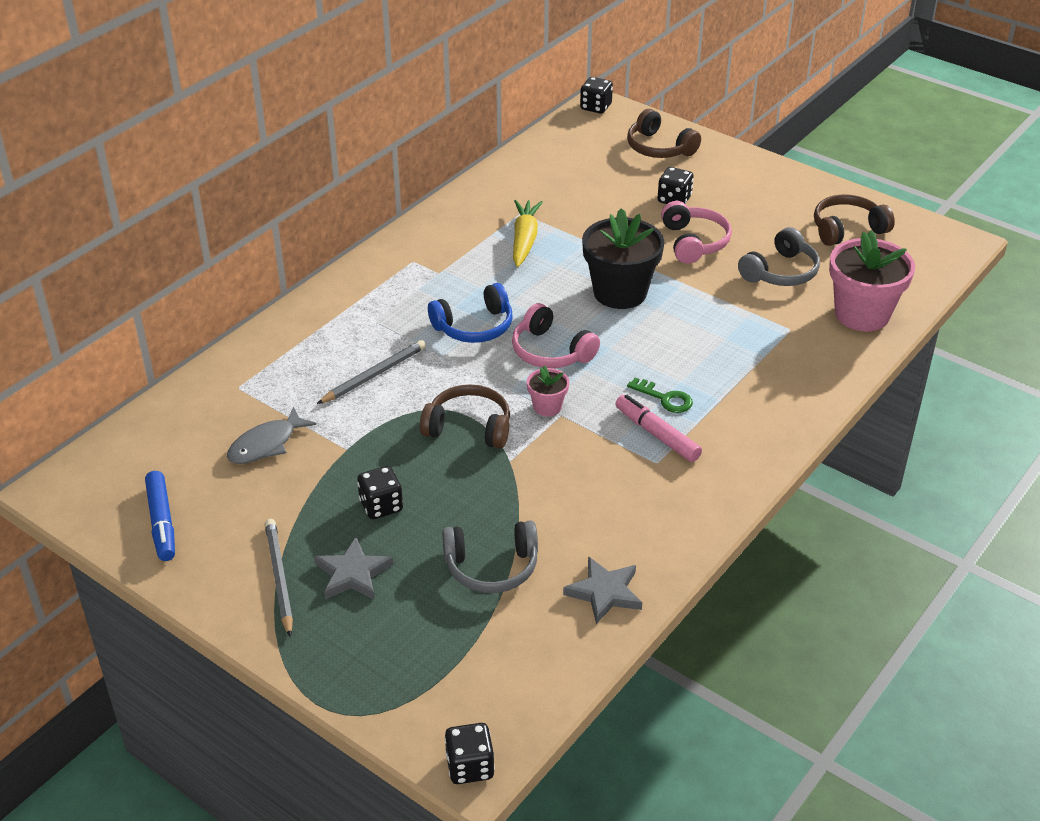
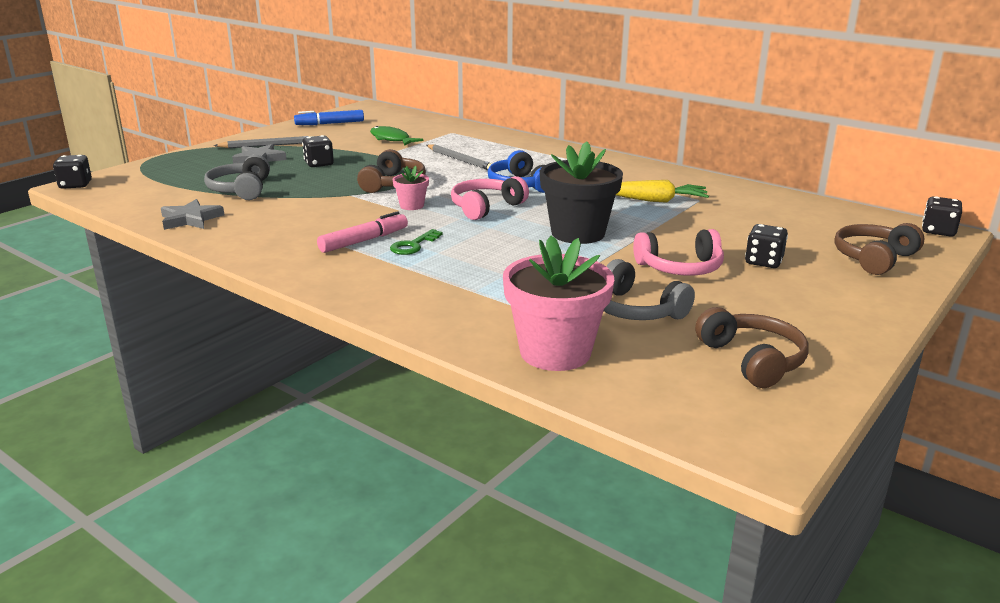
camera: 90 degrees right, 15 degrees down
(266, 444) = (391, 139): grey fish -> green fish

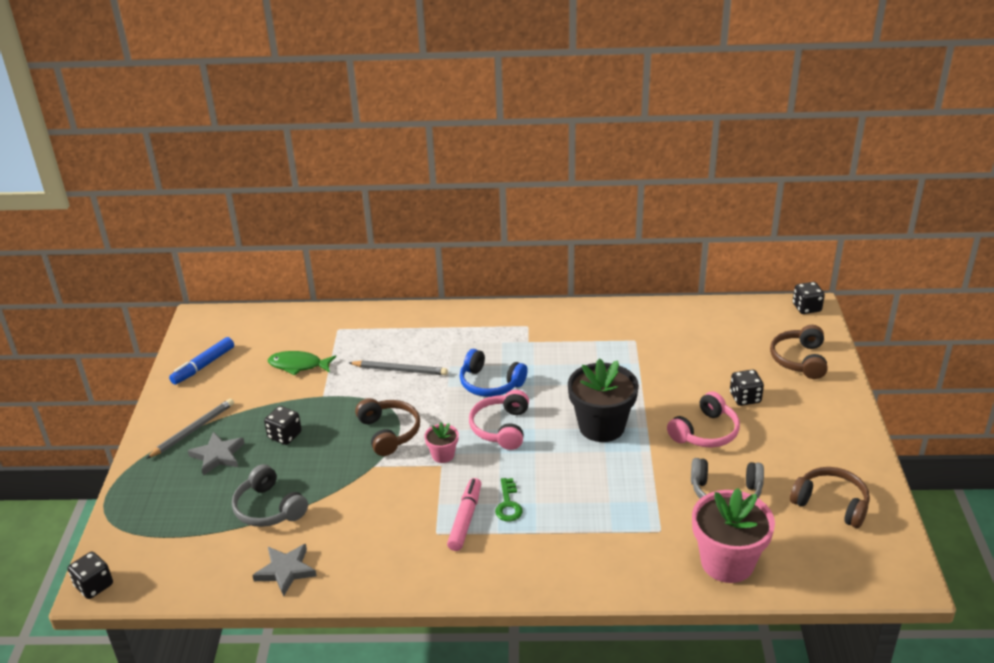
camera: 35 degrees left, 10 degrees up
(654, 200) = (607, 357): yellow carrot -> none

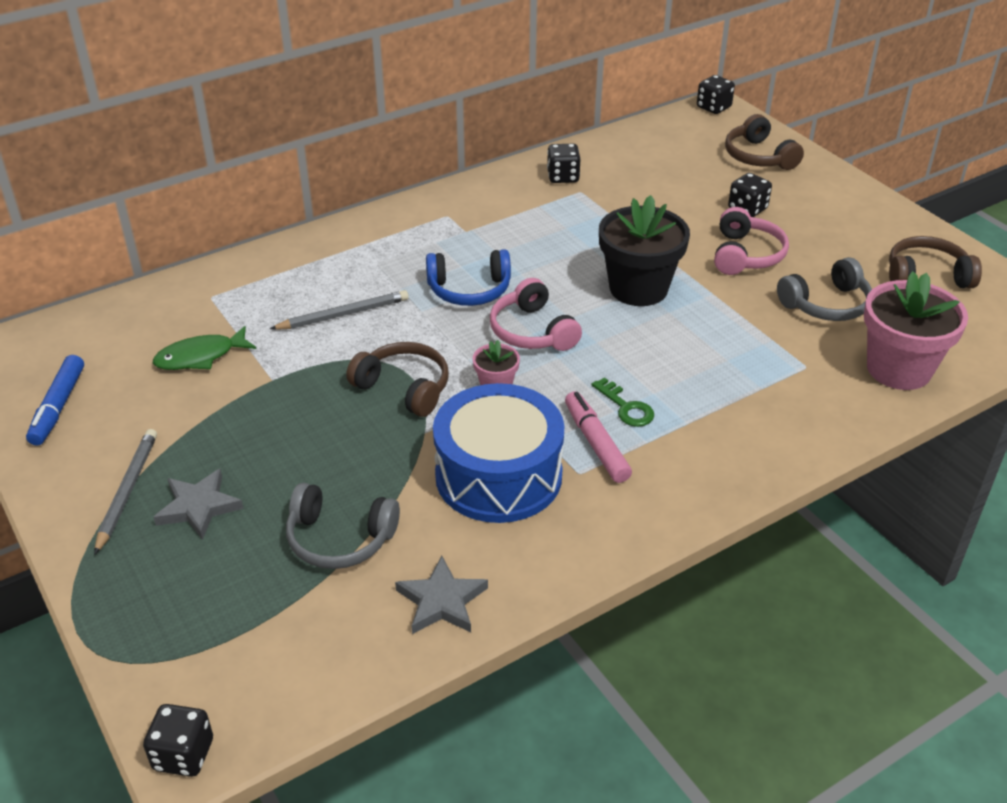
camera: 35 degrees left, 5 degrees up
(285, 435) = (269, 445): black dice -> black dice (563, 177)
(388, 512) = (498, 475): none -> blue drum

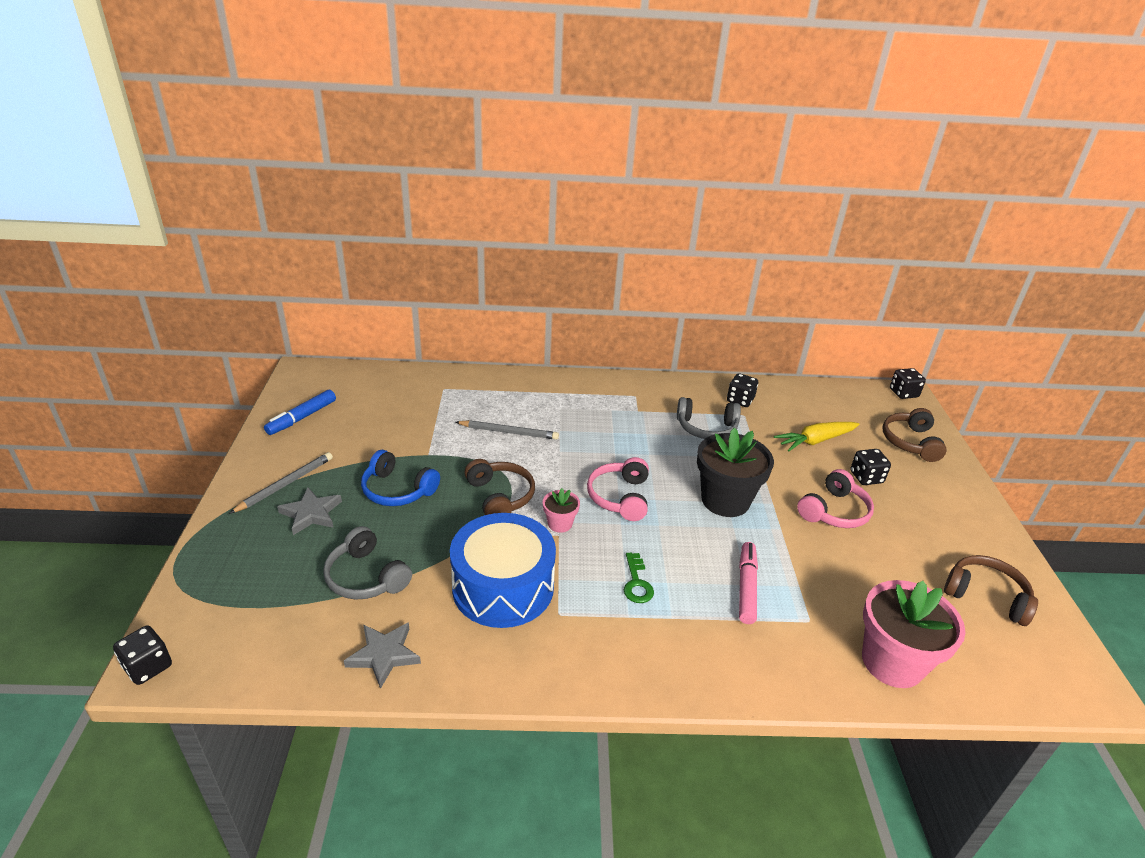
camera: 30 degrees right, 5 degrees down
(200, 357) = (402, 422): green fish -> none
(469, 290) = (603, 450): blue headphones -> blue headphones (397, 490)
(596, 443) = (590, 598): pink marker -> pink marker (746, 587)
(672, 191) = (815, 441): none -> yellow carrot
(826, 304) = (871, 579): grey headphones -> grey headphones (706, 428)

